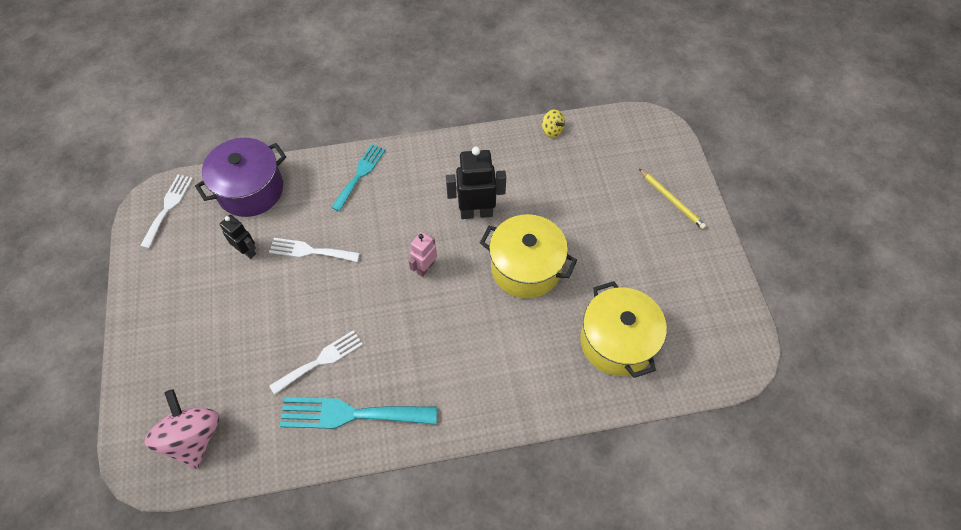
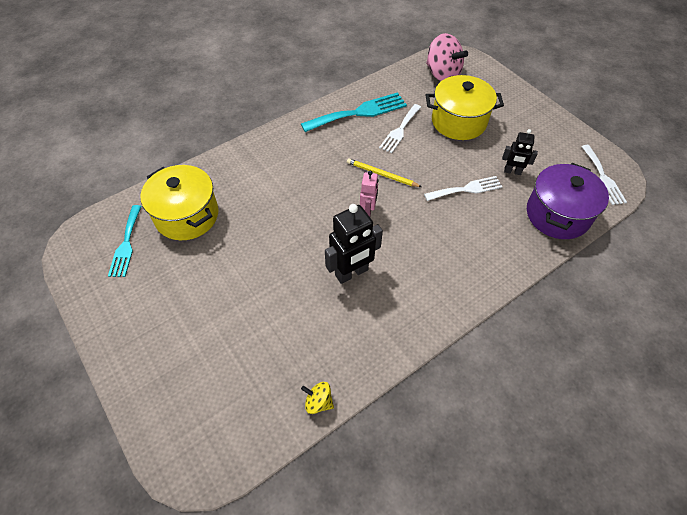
camera: 155 degrees right, 5 degrees down
(360, 174) = (480, 265): turquoise fork -> turquoise fork (126, 244)
(526, 268) = (283, 242): yellow pot -> yellow pot (459, 121)
(672, 200) = (157, 366): yellow pencil -> yellow pencil (381, 174)

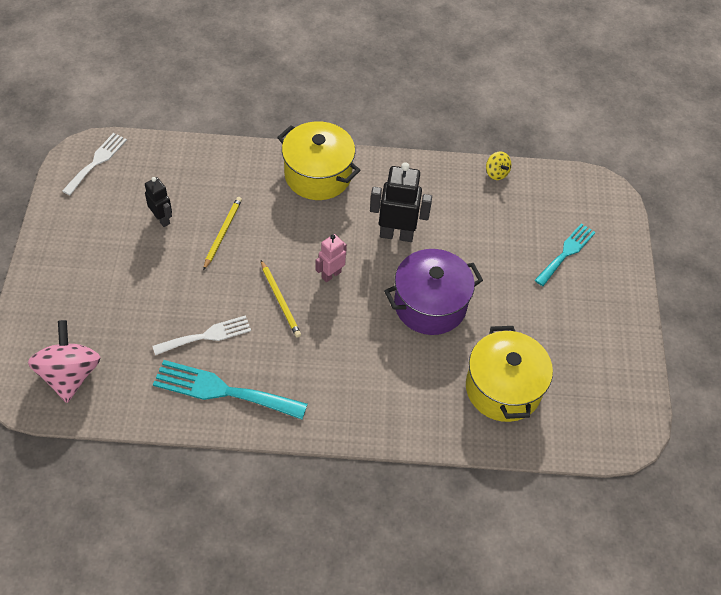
camera: 145 degrees left, 0 degrees up
(126, 244) = (579, 397): turquoise fork -> turquoise fork (566, 252)
(459, 121) = (137, 302): yellow pot -> yellow pot (318, 175)
(466, 189) = (222, 233): white fork -> yellow pencil
(557, 214) = (179, 163): purple pot -> purple pot (430, 305)

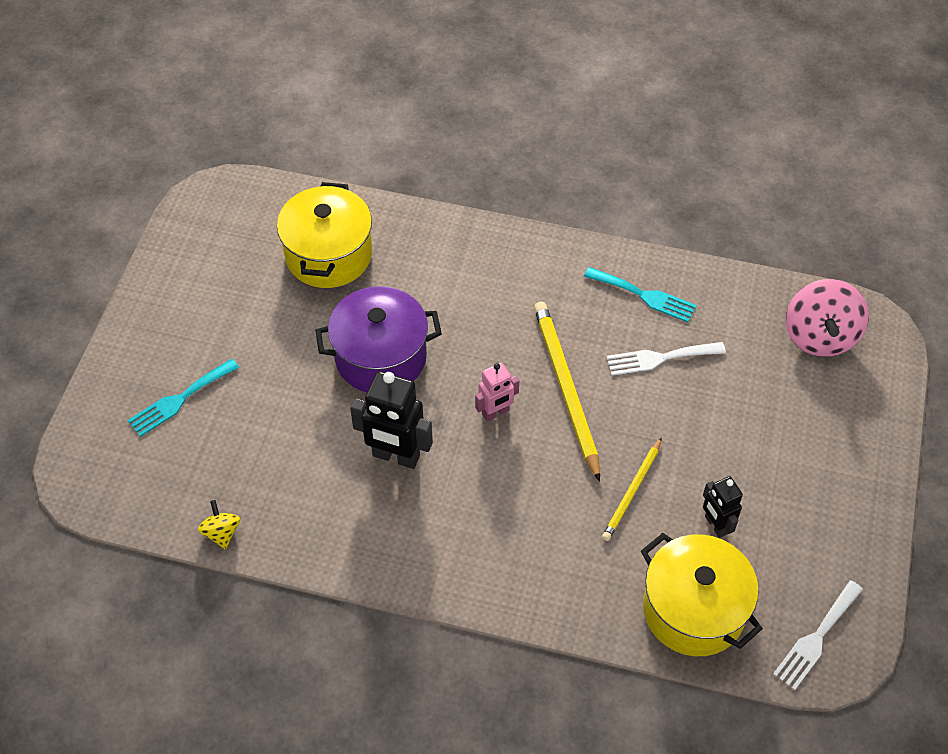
camera: 165 degrees left, 0 degrees up
(223, 390) = (644, 295): turquoise fork -> turquoise fork, size x0.65
(280, 300) = (565, 388): yellow pencil -> yellow pencil, size x1.72
(318, 175) = (485, 566): yellow pot -> yellow pot (693, 610)

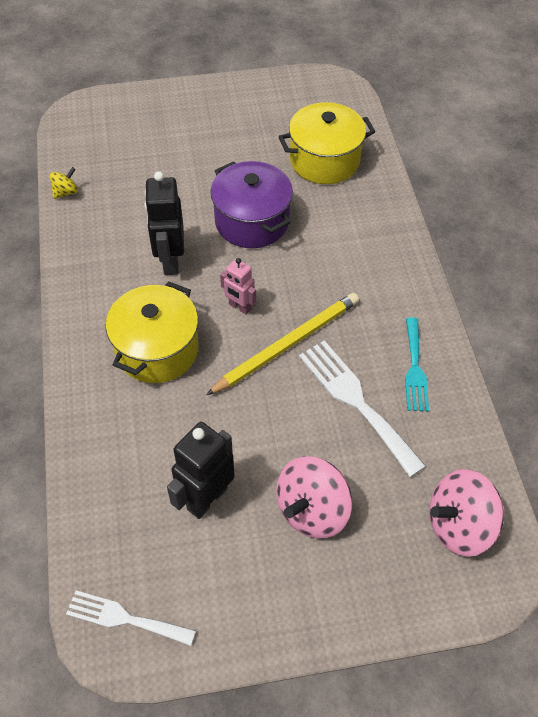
camera: 65 degrees right, 0 degrees up
(179, 399) = (159, 133): turquoise fork -> none
(632, 492) = (211, 424): yellow pencil -> none
(660, 358) = (356, 401): white fork -> white fork, size x1.53
(693, 610) = (116, 507): yellow pot -> yellow pot (157, 349)
(715, 525) = (206, 498): black robot -> black robot, size x1.68
(762, 441) = (312, 510): none -> pink spinning top

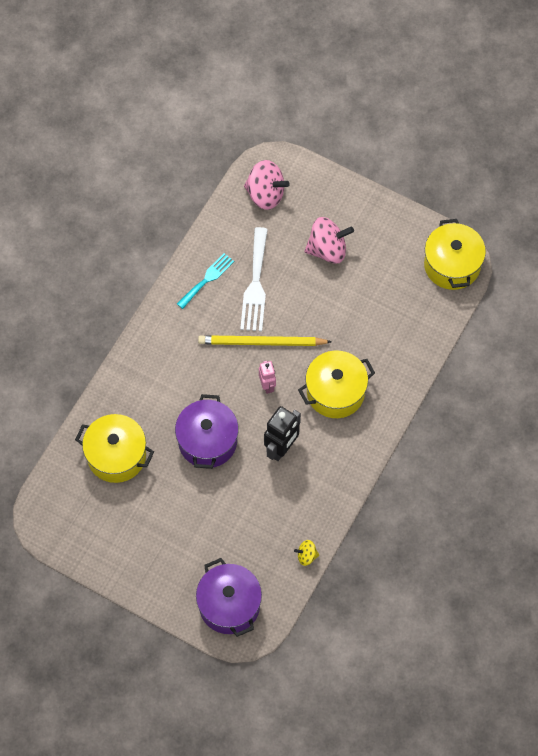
camera: 140 degrees left, 10 degrees up
(110, 121) = (229, 605): none -> purple pot
(125, 618) = (452, 265): white fork -> yellow pot
(206, 498) = (373, 291): black robot -> none

